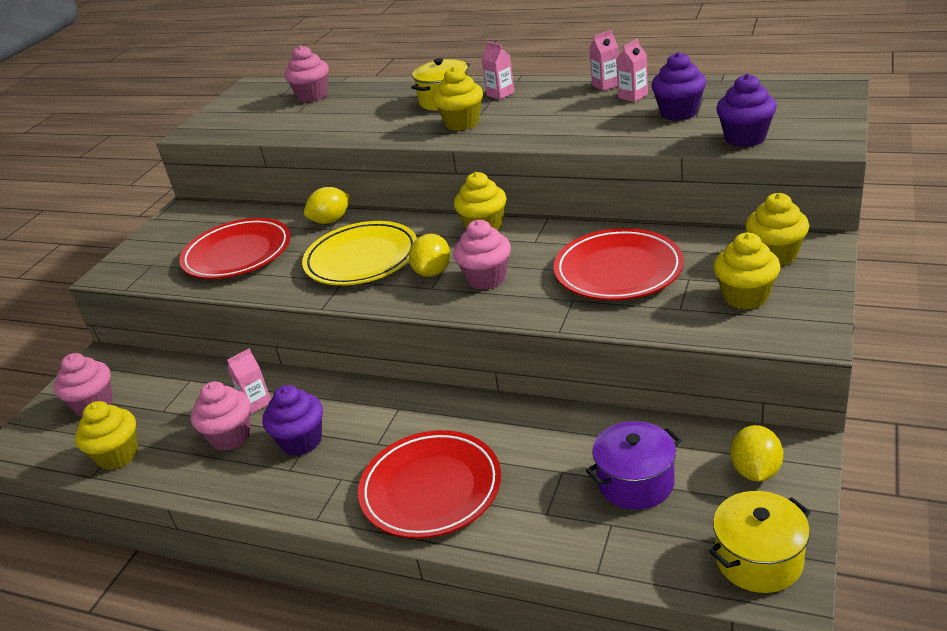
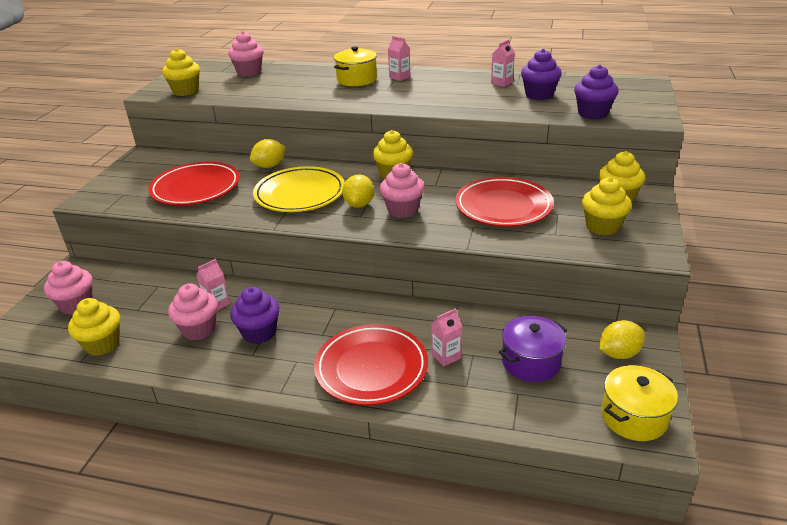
camera: 10 degrees left, 0 degrees up
(462, 123) = (374, 95): yellow cupcake -> yellow cupcake (186, 91)
(606, 85) = (479, 75): pink carton -> pink carton (446, 356)
(755, 471) = (619, 353): yellow lemon -> yellow lemon turned 60 degrees clockwise

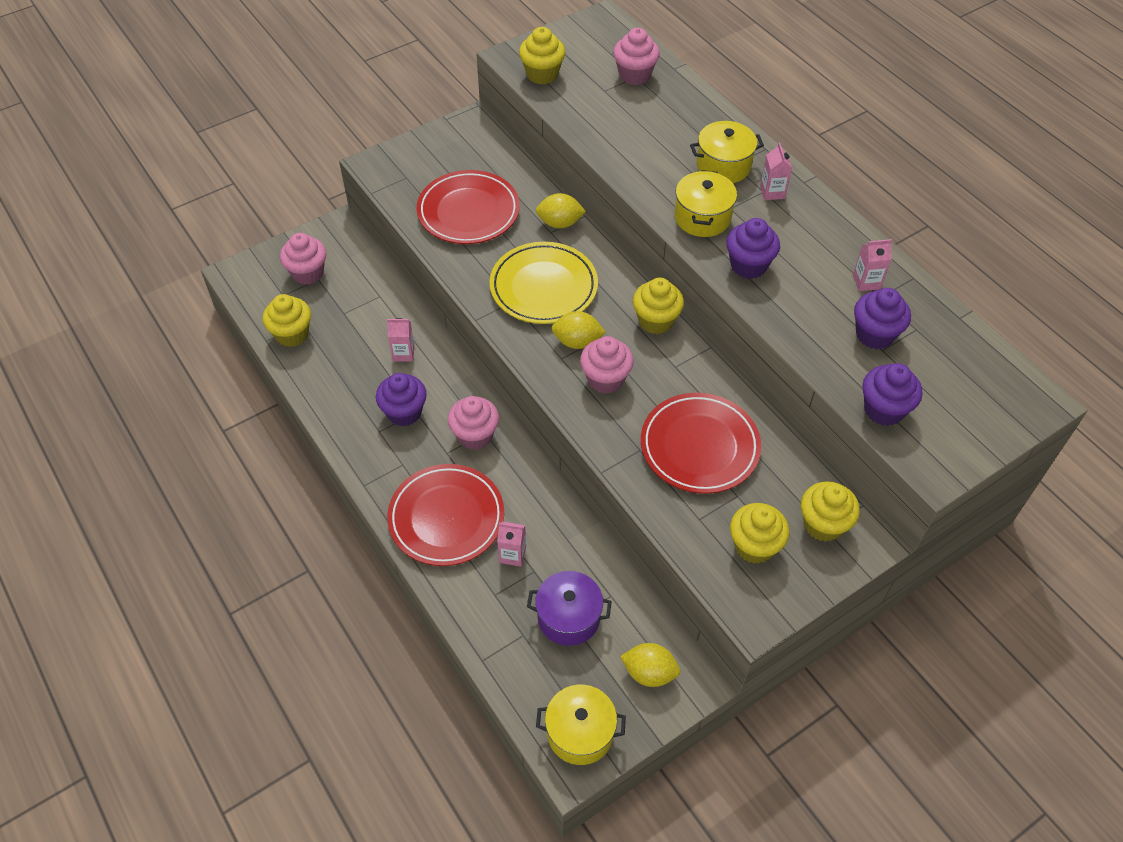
camera: 40 degrees right, 20 degrees up
(199, 329) = (366, 372): pink cupcake -> pink cupcake (475, 435)
(359, 204) = (577, 342): yellow lemon -> yellow lemon turned 45 degrees clockwise
(377, 98) = (702, 217): none -> yellow pot
(433, 102) = (748, 265): none -> purple cupcake

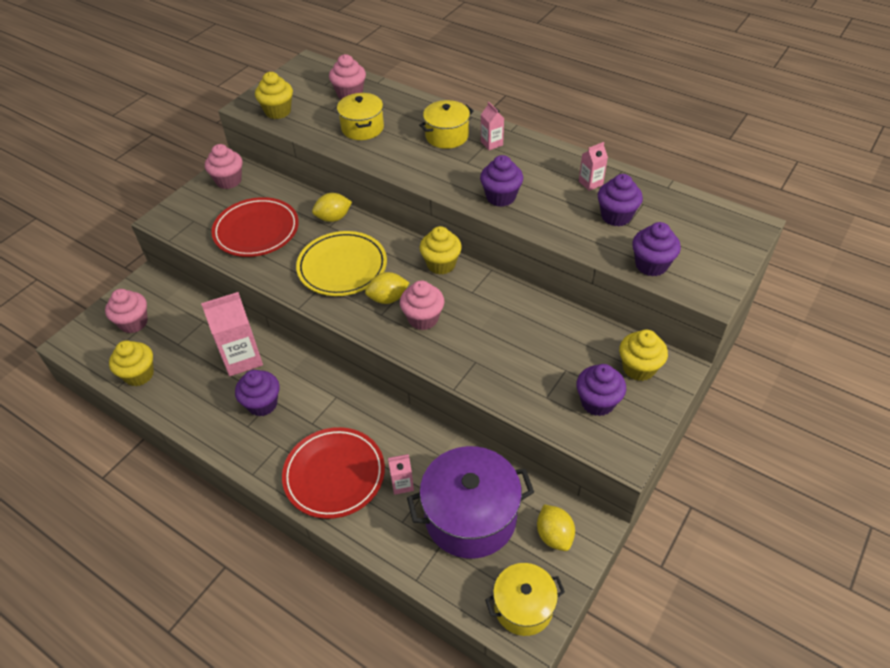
camera: 20 degrees left, 5 degrees down
(403, 353) = (242, 358): pink carton -> pink carton, size x1.96
(475, 435) = (329, 401): pink cupcake -> pink cupcake (228, 181)
(568, 617) = (470, 517): purple pot -> purple pot, size x1.69
(649, 673) = (554, 535): yellow lemon -> yellow lemon turned 75 degrees clockwise
(699, 446) = (519, 343): red plate -> none
(702, 217) = (449, 174): yellow pot -> yellow pot (362, 128)
(754, 546) = (597, 402): yellow cupcake -> purple cupcake

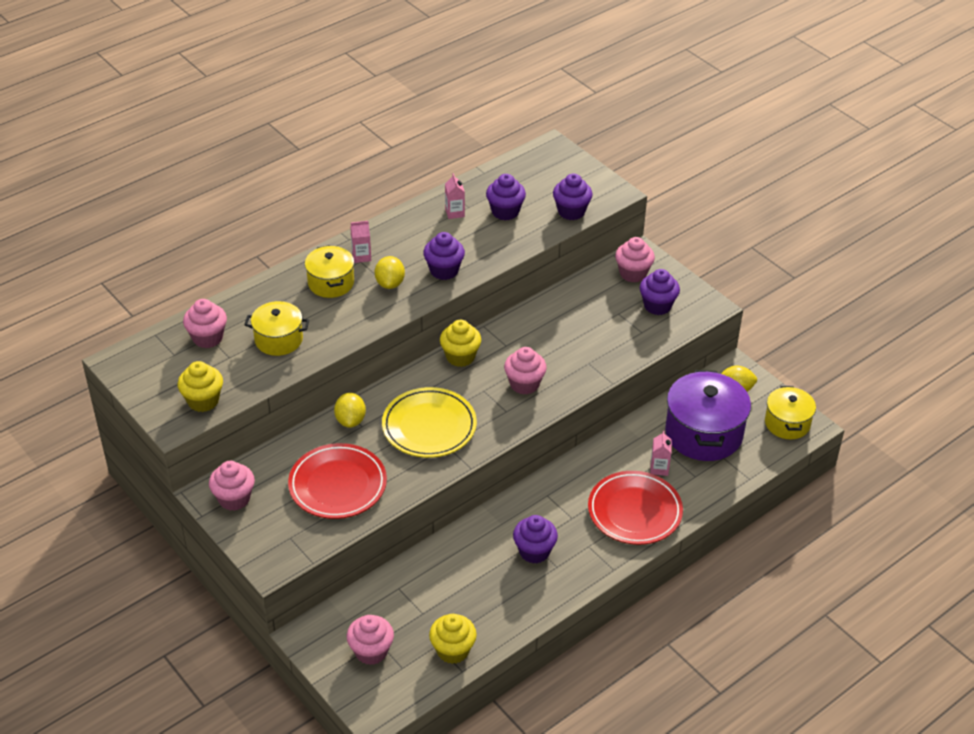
camera: 75 degrees left, 5 degrees down
(242, 358) = (468, 560): pink carton -> none
(388, 298) = (488, 402): yellow lemon -> yellow lemon (390, 283)
(638, 368) = (633, 273): yellow cupcake -> pink cupcake

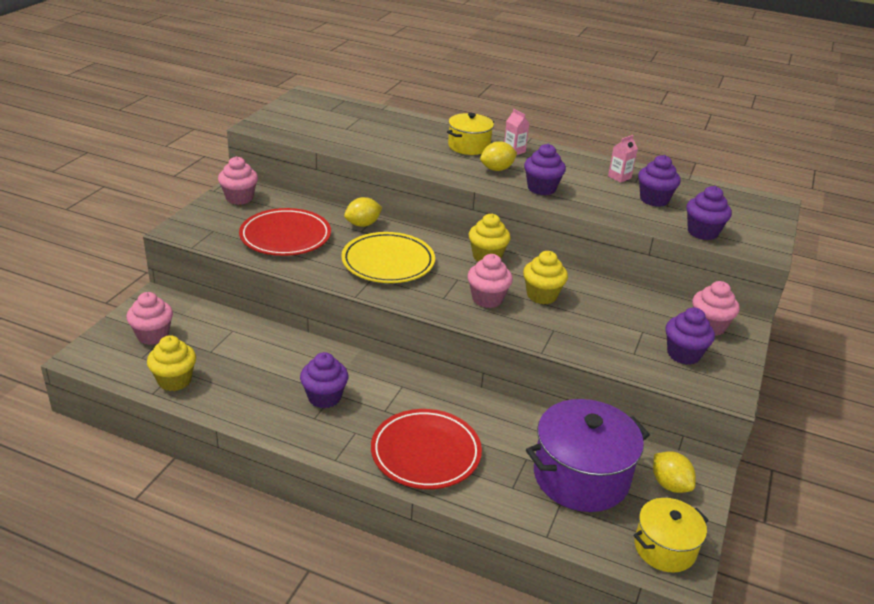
camera: 60 degrees right, 10 degrees down
(203, 401) = (291, 130): yellow cupcake -> yellow cupcake (542, 295)
(207, 338) = (359, 117): pink cupcake -> none
(278, 339) = (383, 141): yellow pot -> none
(659, 468) = (500, 455): pink carton -> none

